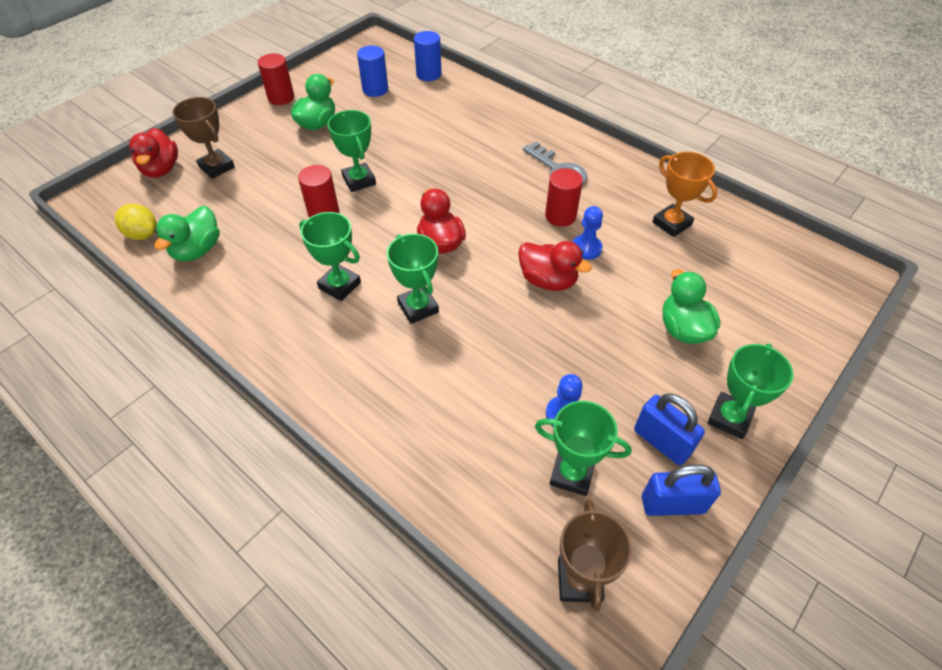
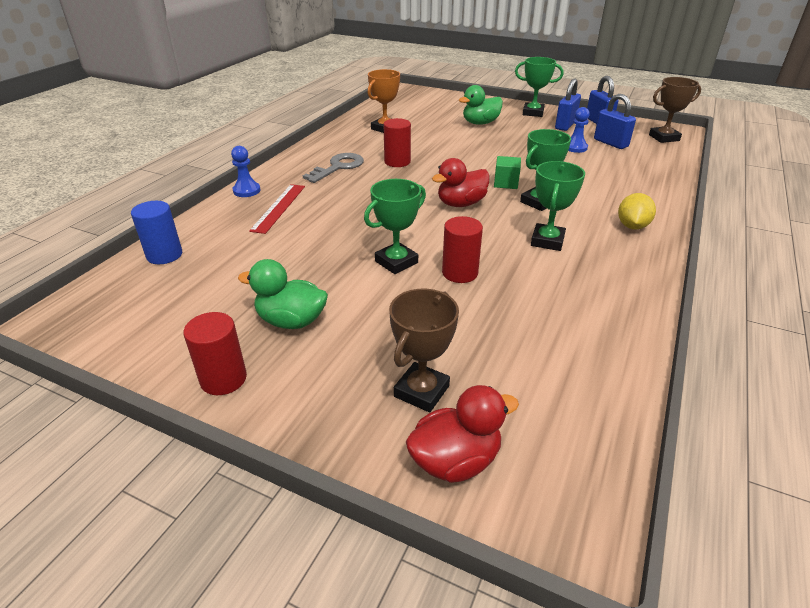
camera: 105 degrees left, 15 degrees down
(143, 234) = (594, 414): yellow lemon -> yellow lemon (632, 226)
(197, 250) = (579, 348): green duck -> none
(375, 89) = (201, 290): blue cylinder -> none
(475, 294) = (506, 183): none -> green cube
(481, 127) = (278, 207): none -> red ruler
(548, 280) = (470, 160): red duck -> none
(571, 474) = (610, 143): green trophy -> blue padlock
(586, 248) = (428, 151): blue pawn -> blue pawn (246, 191)

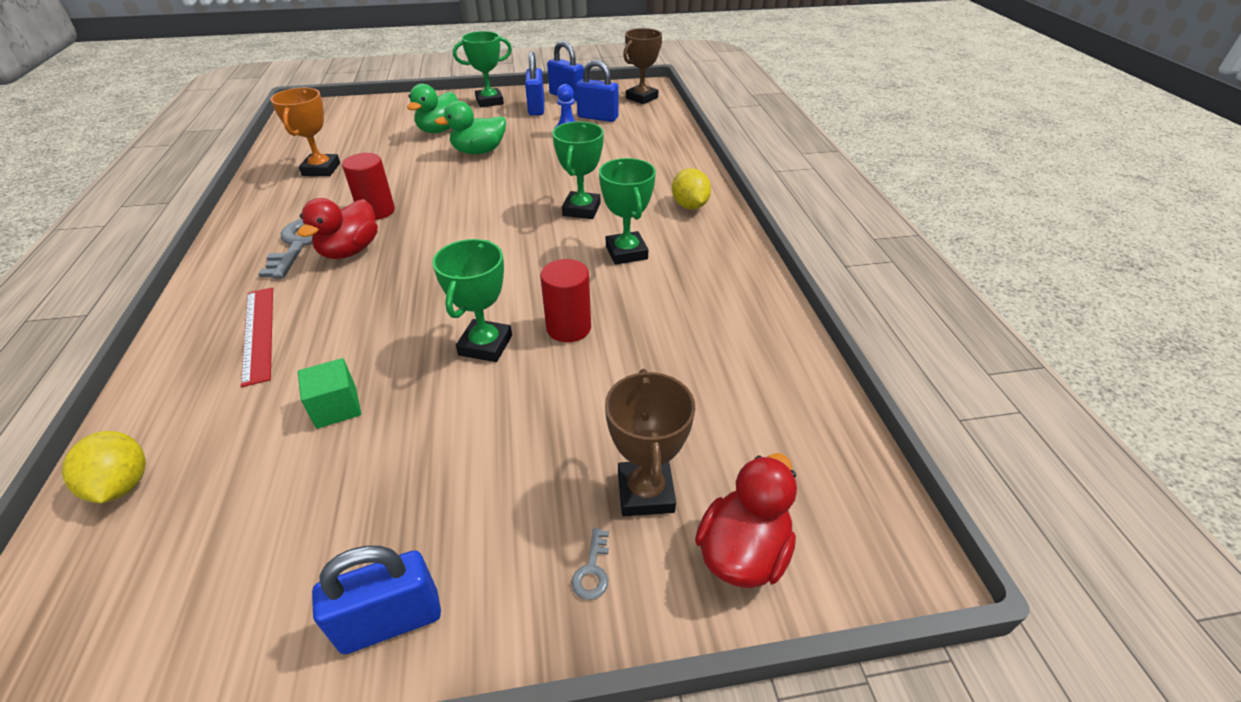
camera: 35 degrees left, 5 degrees up
(164, 255) = (122, 485): blue cylinder -> yellow lemon
(223, 379) = (391, 621): red cylinder -> blue padlock
(246, 191) = (182, 326): blue pawn -> none
(291, 321) = (417, 487): green duck -> green duck (479, 151)
(348, 415) = (592, 570): none -> grey key
(461, 204) = (500, 240): red duck -> red duck (350, 251)
(506, 183) = (529, 198): green cube -> green cube (336, 407)

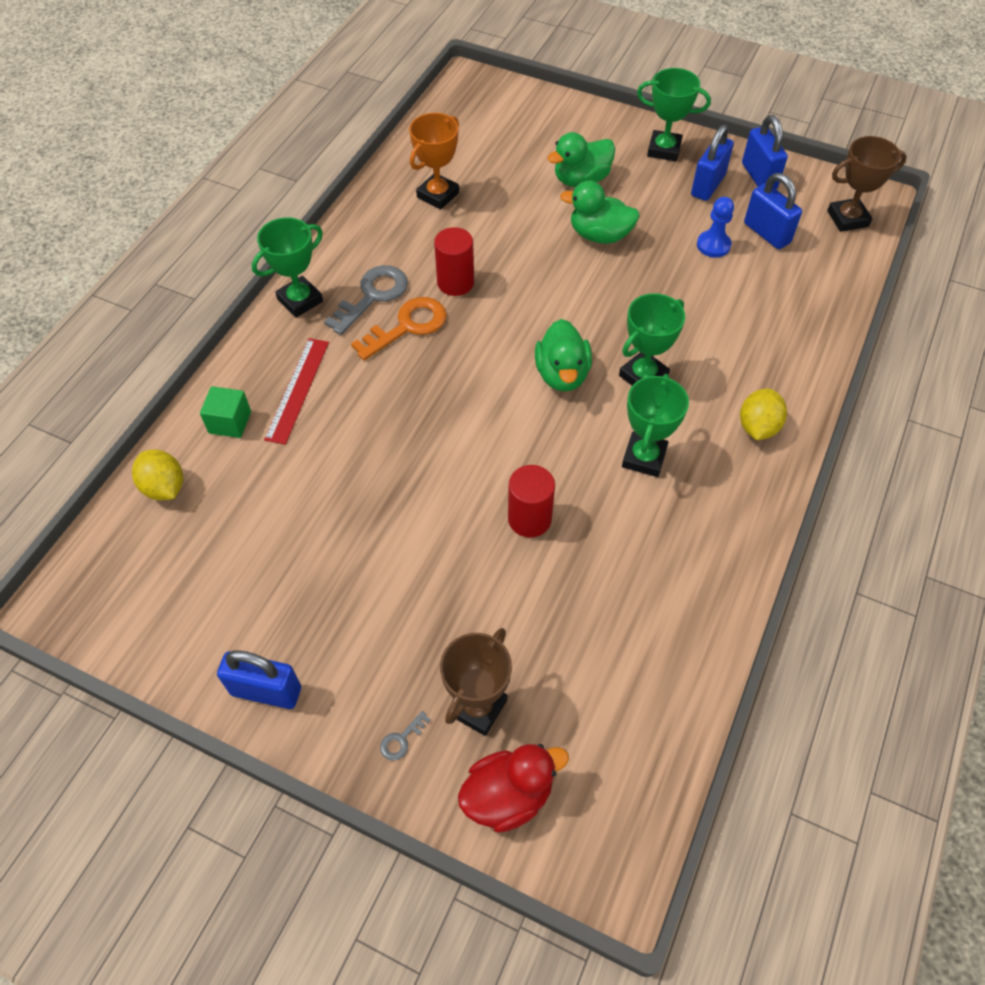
camera: 35 degrees right, 15 degrees up
(122, 485) = (164, 487): yellow lemon -> yellow lemon turned 45 degrees counterclockwise
(336, 407) = (316, 498): green cube -> green cube (230, 422)
(350, 251) = (407, 326): red duck -> orange key
(485, 345) = (452, 499): green trophy -> green trophy (300, 300)
(516, 231) = (562, 374): none -> green duck

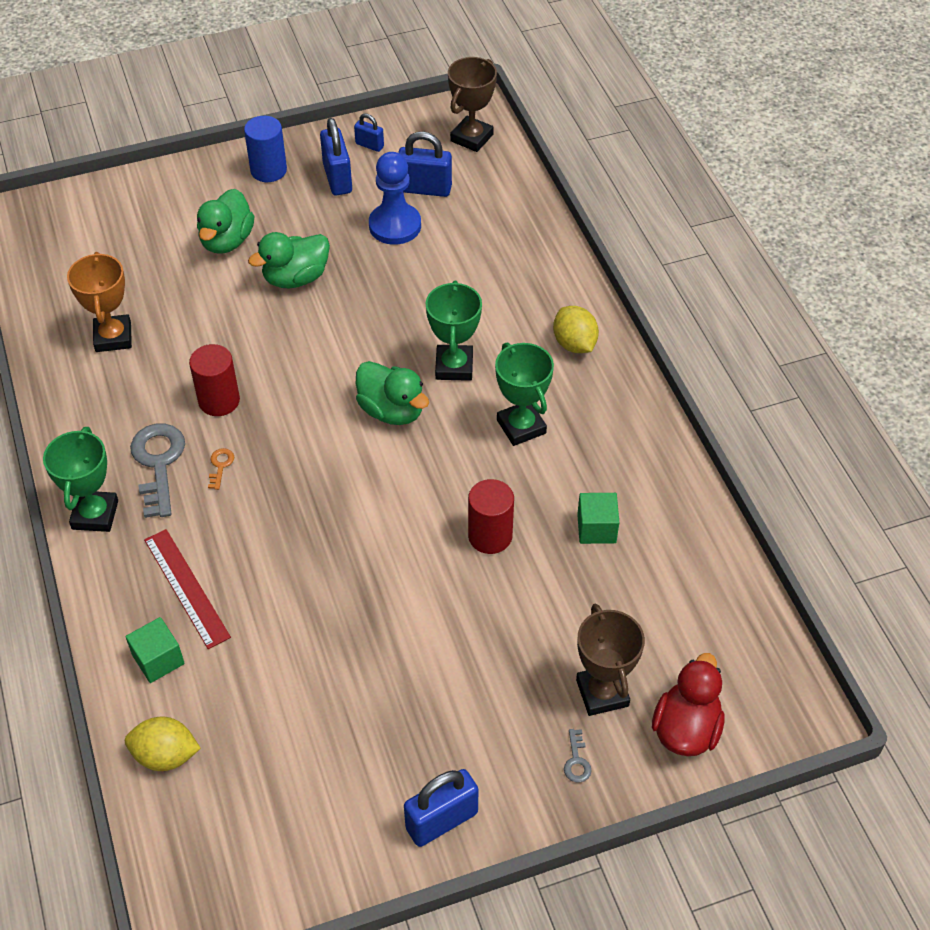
camera: 45 degrees left, 5 degrees down
(407, 326) = (220, 466): orange key -> orange key, size x0.44
(615, 580) = (596, 528): none -> green cube
(664, 150) = (268, 170): green trophy -> blue cylinder
(713, 245) = (395, 226): blue pawn -> blue pawn, size x1.50
(759, 176) = (369, 145): blue padlock -> blue padlock, size x0.56

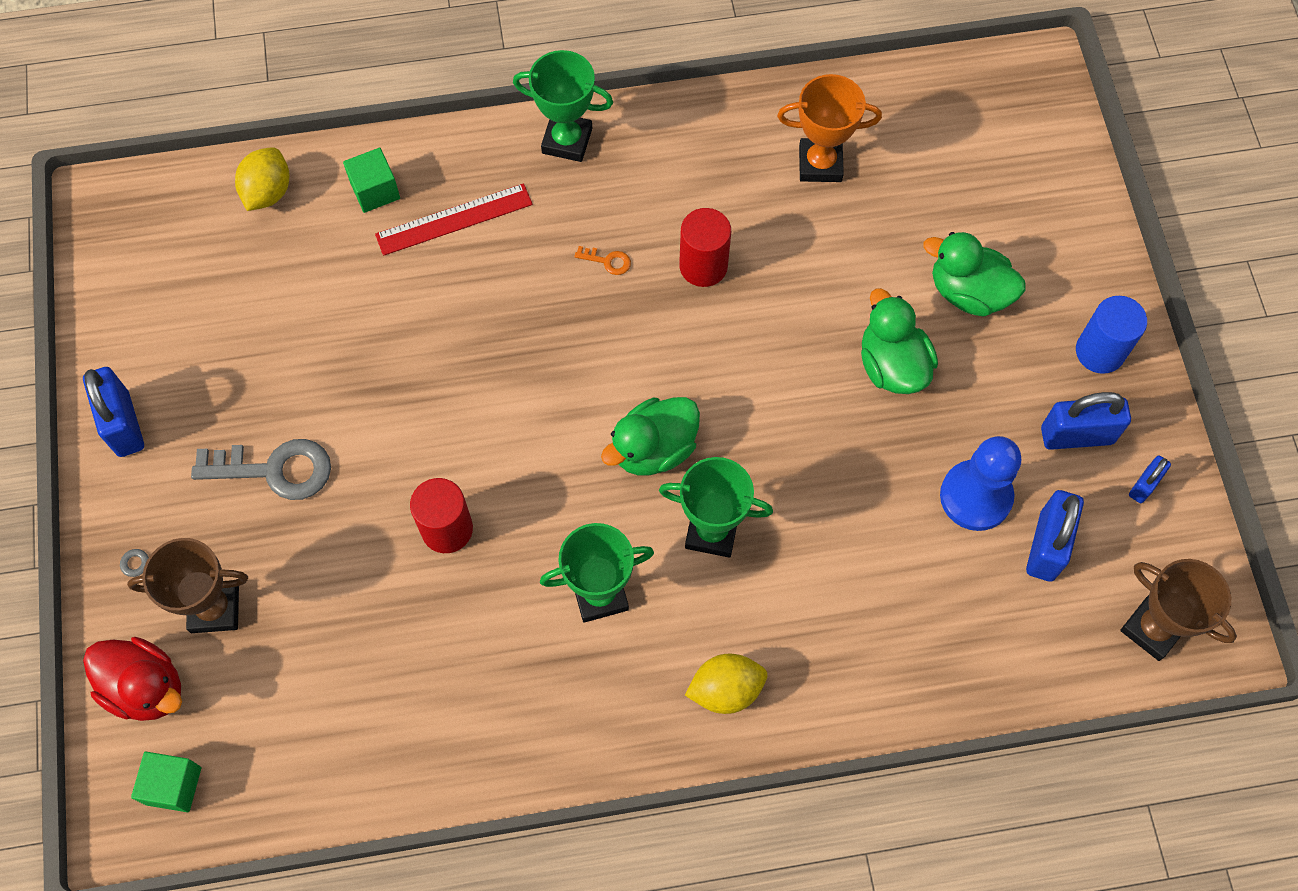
camera: 100 degrees right, 15 degrees up
(158, 463) = (624, 201): grey key -> grey key (275, 470)
(596, 528) = (429, 652): green cube -> green cube (173, 786)

